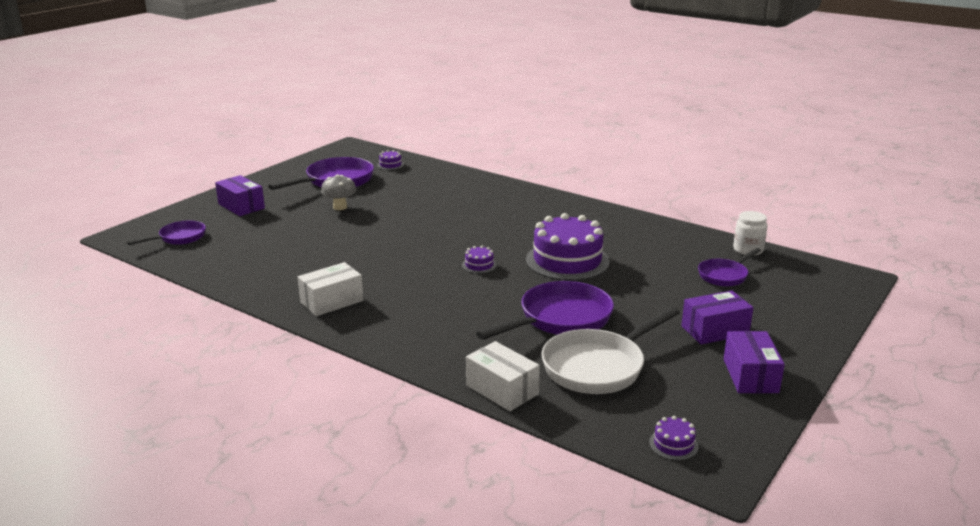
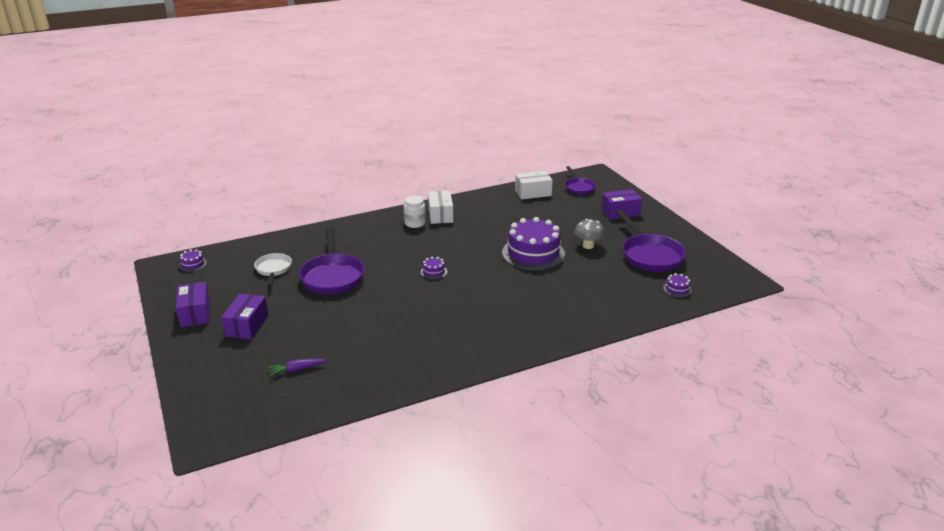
camera: 120 degrees right, 5 degrees up
(502, 390) = (294, 237): white box -> white box (533, 193)
(567, 261) = (401, 308): purple cake -> purple cake (533, 253)
(598, 366) = (273, 270): white pan -> white pan, size x0.58
(725, 275) = (296, 370): purple pan -> purple carrot
(748, 250) = (315, 408): white jar -> white jar (415, 223)
(750, 376) = (195, 313): purple box -> purple box turned 45 degrees clockwise

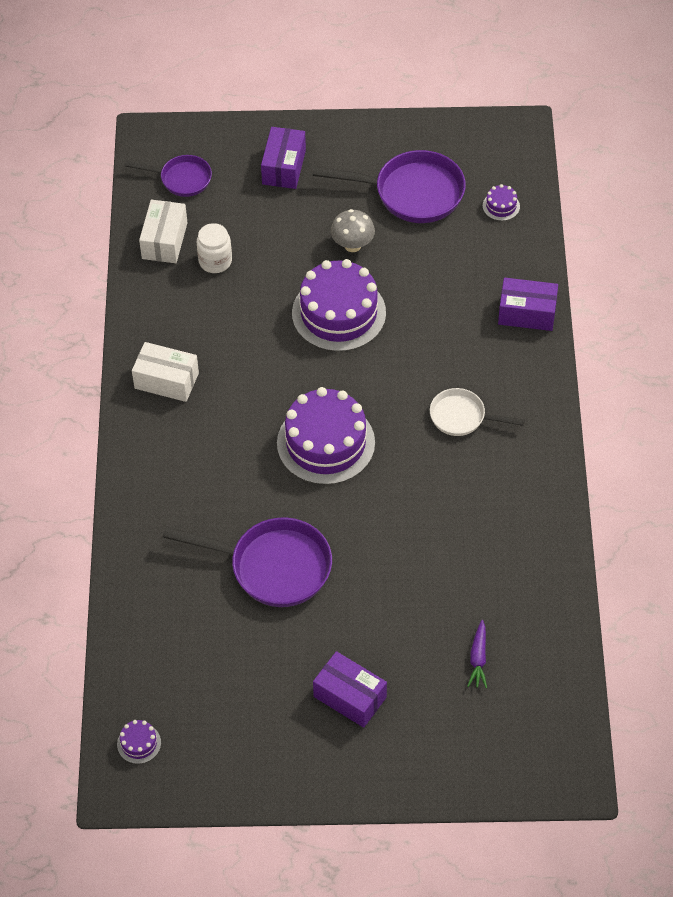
camera: 65 degrees left, 25 degrees up
(195, 313) = (286, 756): purple box -> purple box (527, 313)
(273, 270) = (214, 637): white pan -> white pan (462, 417)
(415, 223) = (173, 421): white jar -> white jar (215, 261)
(434, 272) = (325, 443): purple cake -> purple cake, size x2.43

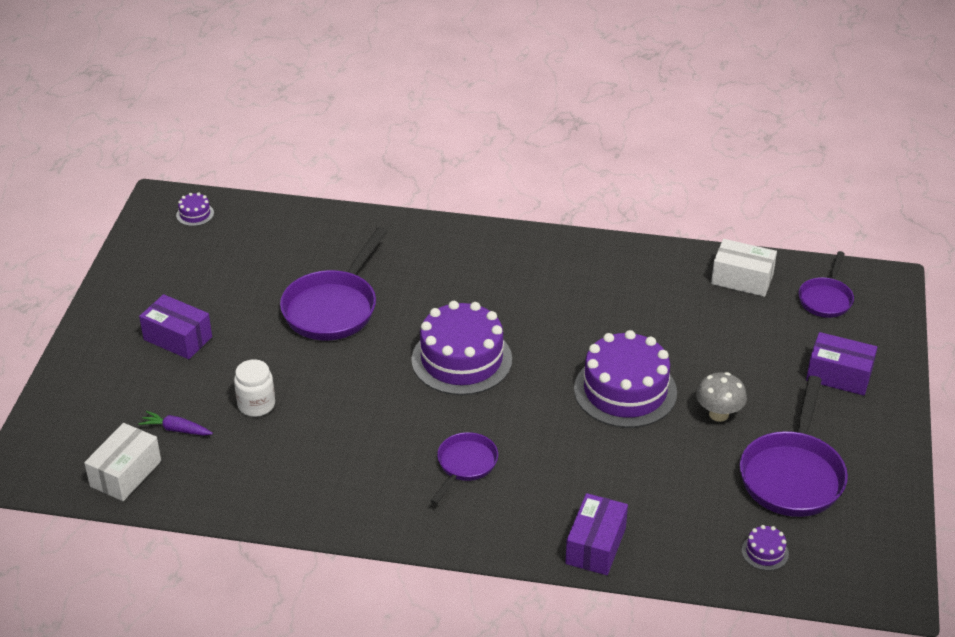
camera: 100 degrees right, 15 degrees down
(166, 381) = (565, 264): white box -> white box (125, 473)
(215, 261) = (710, 310): white jar -> white jar (256, 405)
(350, 697) = (178, 338): purple box -> purple box turned 75 degrees clockwise
(462, 417) = (465, 465): white pan -> purple pan

